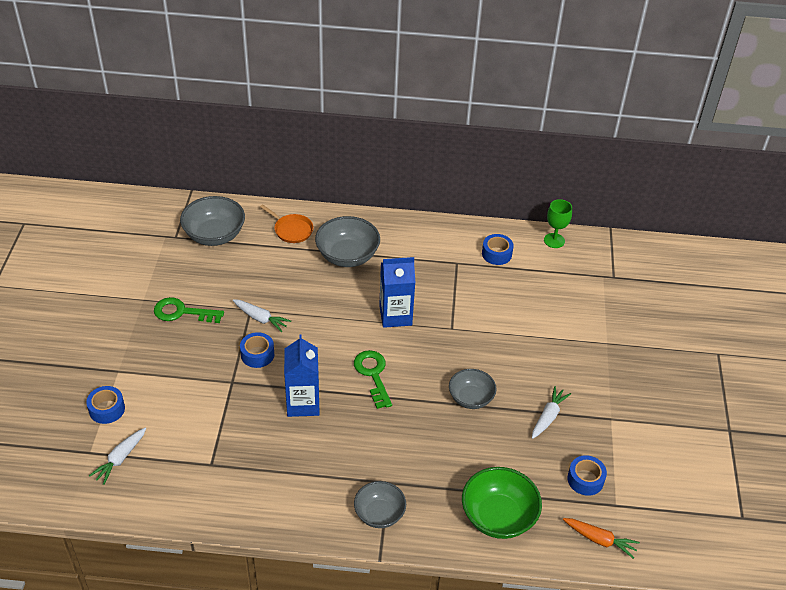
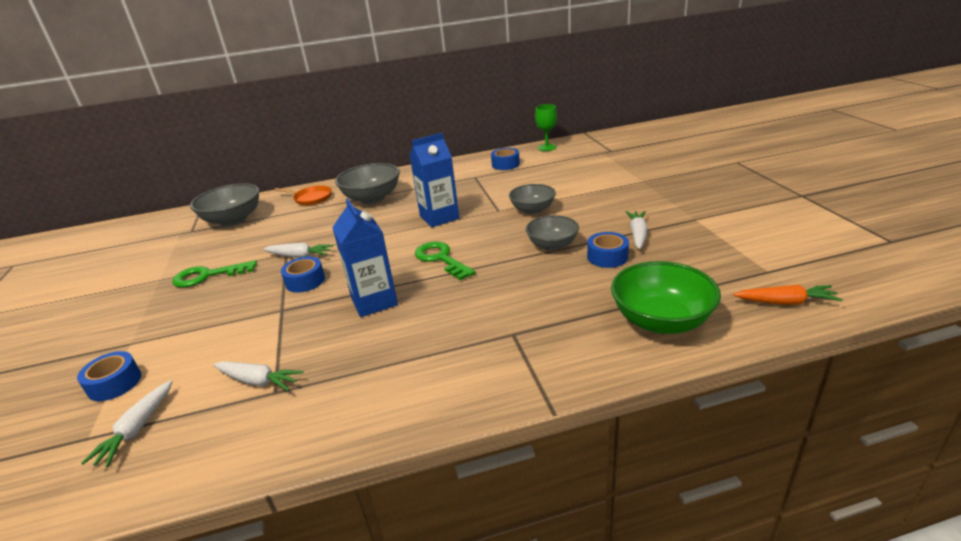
camera: 15 degrees left, 15 degrees down
(202, 450) = (259, 381): none -> white carrot
(379, 514) = (522, 366): grey bowl -> grey bowl (532, 210)
(585, 479) = (718, 263): blue tape -> blue tape (607, 257)

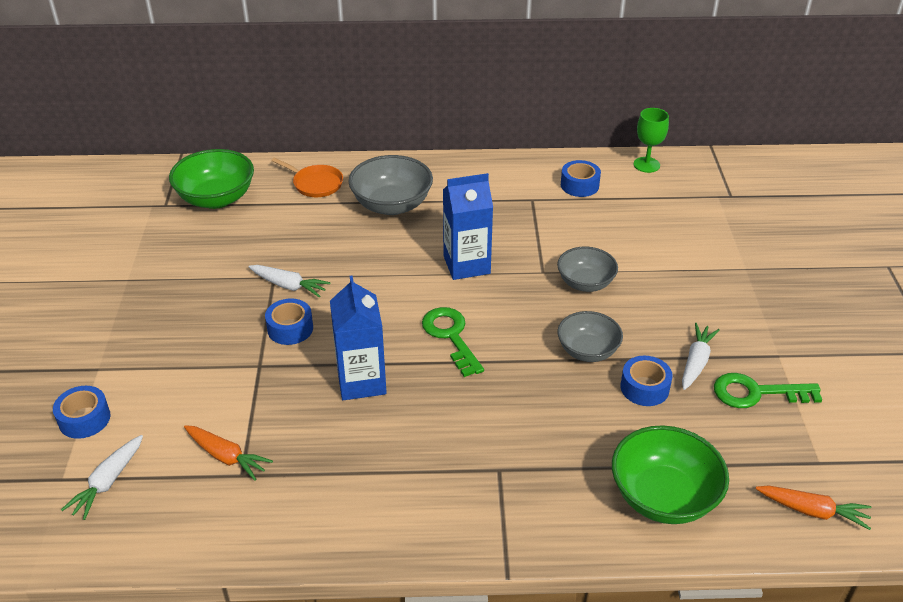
camera: 10 degrees right, 10 degrees up
(207, 276) = (182, 289): green key -> green key (756, 393)
(233, 220) = (216, 198): grey bowl -> green bowl
(259, 381) = (227, 457): white carrot -> orange carrot

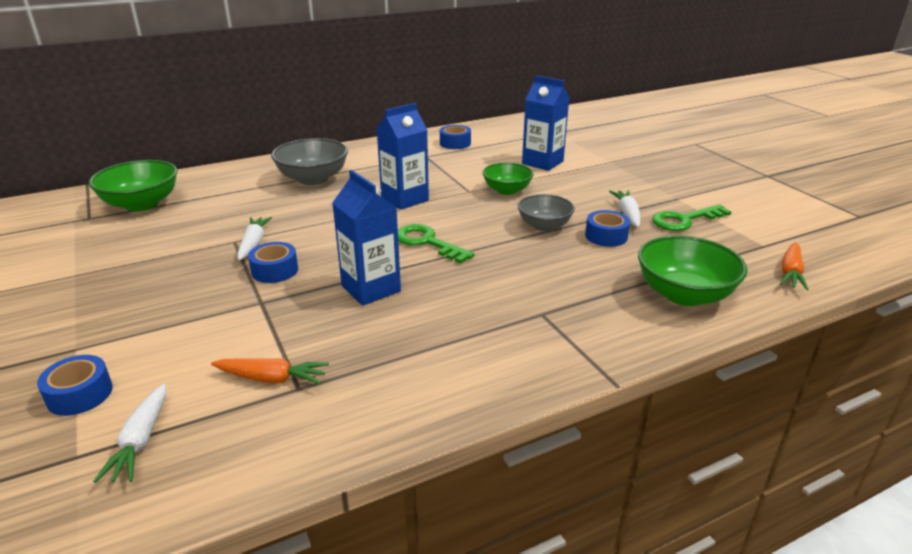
camera: 25 degrees left, 10 degrees down
(289, 286) = (253, 243): white carrot -> white carrot turned 90 degrees counterclockwise
(315, 184) = (234, 179): orange pan -> none
(585, 283) = (507, 190): grey bowl -> green bowl
(646, 165) = (493, 126): green goblet -> none
(660, 247) = (542, 162): none -> blue carton
(813, 511) = (790, 273): orange carrot -> orange carrot turned 120 degrees clockwise

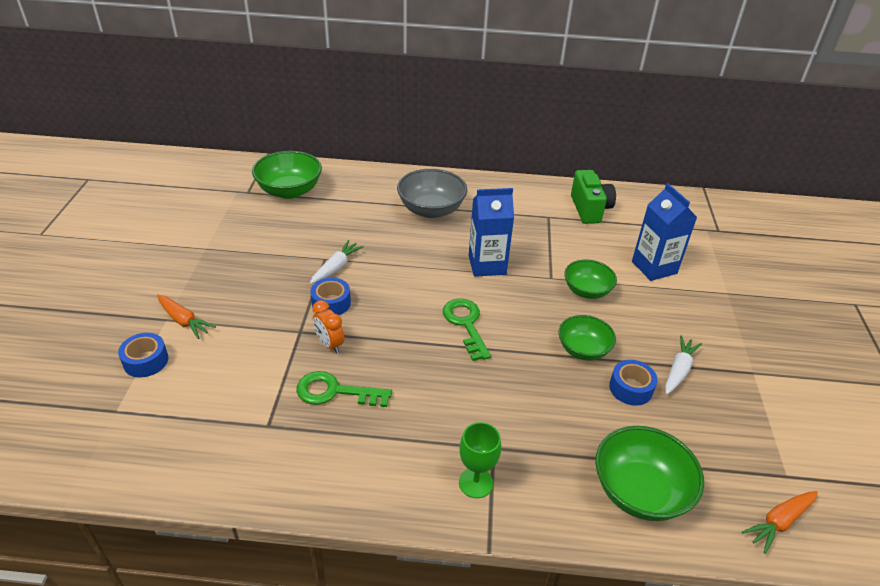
camera: 30 degrees right, 10 degrees up
(141, 441) = (153, 419): white carrot -> none
(272, 378) = (258, 408): orange carrot -> orange carrot (184, 321)
(305, 300) = (330, 344): none -> orange clock
(371, 289) = (384, 355): blue carton -> none
(455, 143) = (589, 209): blue tape -> green camera
(544, 226) = (583, 350): grey bowl -> green bowl
(553, 343) = (476, 483): none -> green goblet
(684, 220) = (731, 404): green key -> green key (335, 392)

